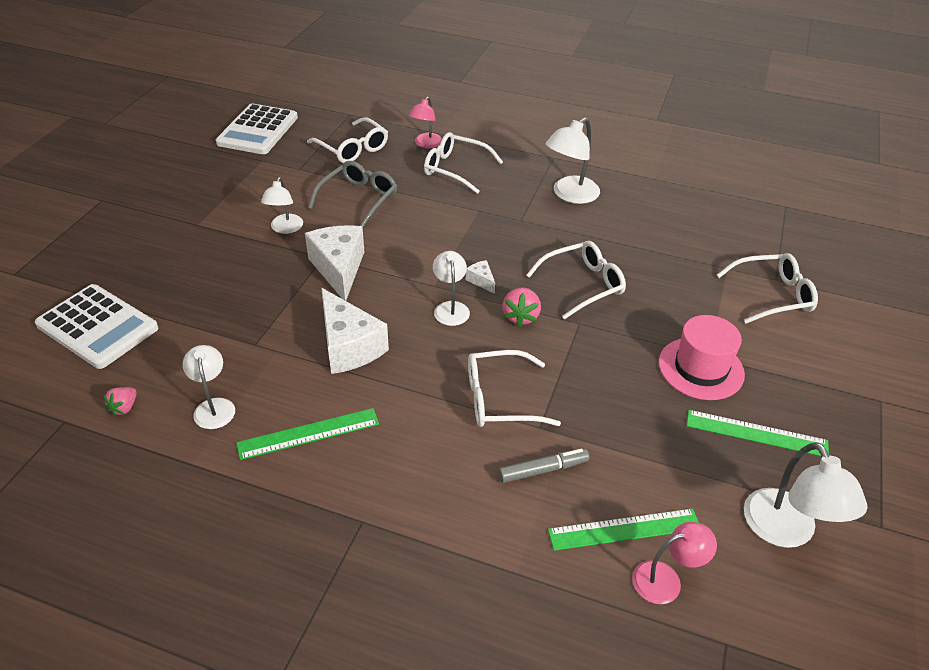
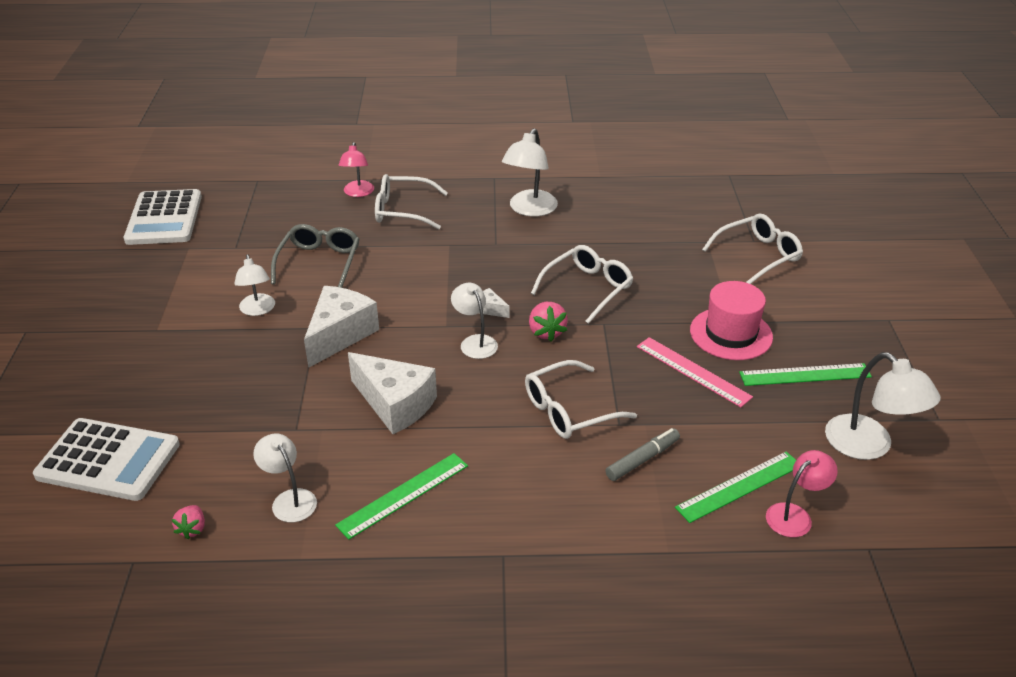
camera: 20 degrees left, 5 degrees down
(339, 269) = (340, 335): white cheese -> white cheese turned 60 degrees clockwise
(352, 148) = (282, 214): white glasses -> none
(641, 395) = (693, 371): none -> pink ruler

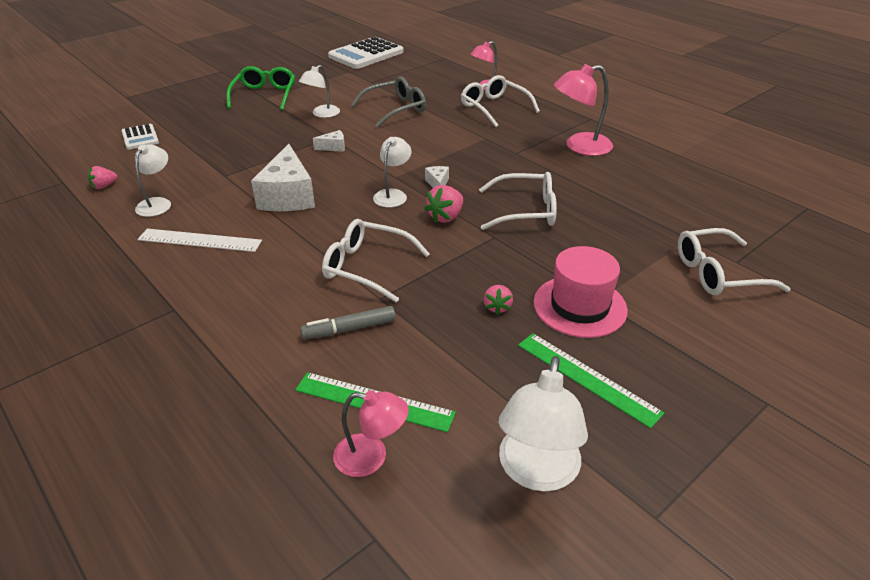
camera: 50 degrees right, 0 degrees up
(108, 460) = (140, 137): white calculator -> white calculator, size x0.53
(150, 328) = (264, 95): none -> green glasses
(340, 335) = (333, 147): white cheese -> white cheese, size x0.44
(403, 495) = (200, 240): green ruler -> white ruler
(529, 209) = (579, 147): white lamp -> pink lamp
(642, 459) = (349, 329): grey marker -> grey marker turned 150 degrees clockwise
(693, 371) = (497, 307): pink ruler -> pink strawberry
(757, 255) = (719, 273): white glasses -> white glasses turned 150 degrees clockwise

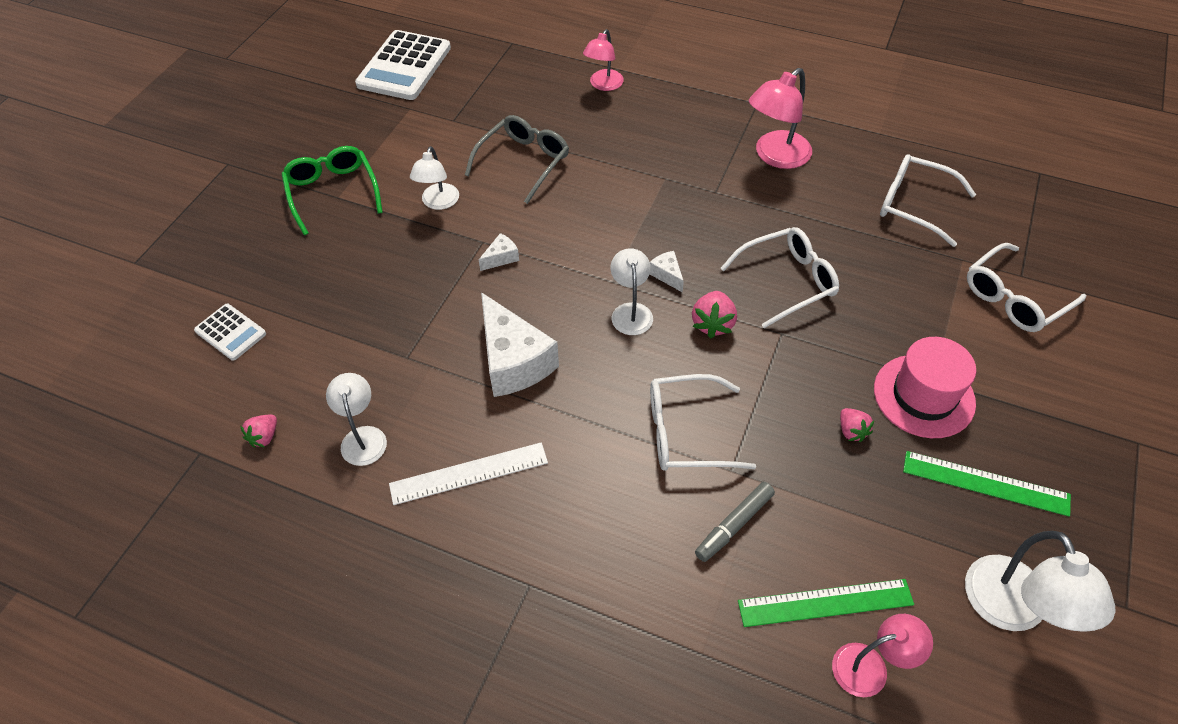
camera: 25 degrees left, 15 degrees up
(494, 108) = (639, 120): white glasses -> white glasses (915, 205)

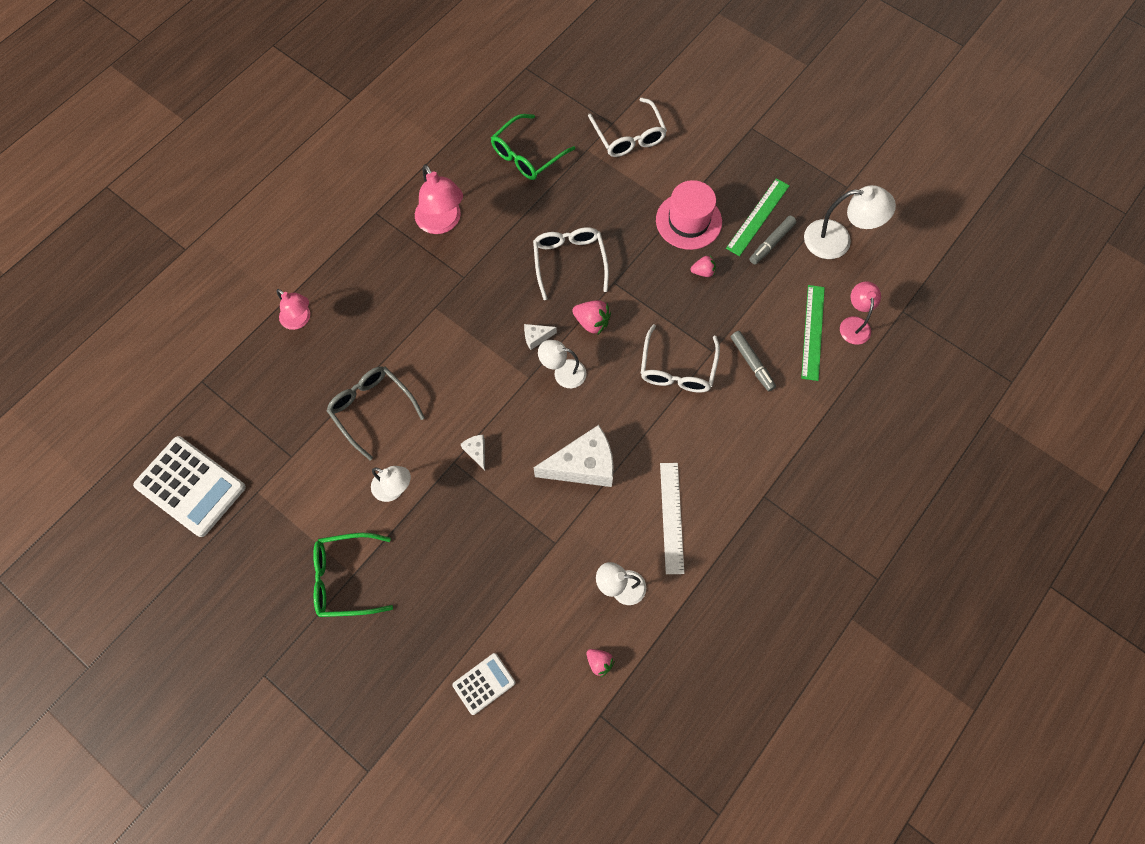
camera: 75 degrees left, 15 degrees up
(915, 205) = (527, 155): white glasses -> green glasses
(950, 511) = (771, 243): none -> grey marker

